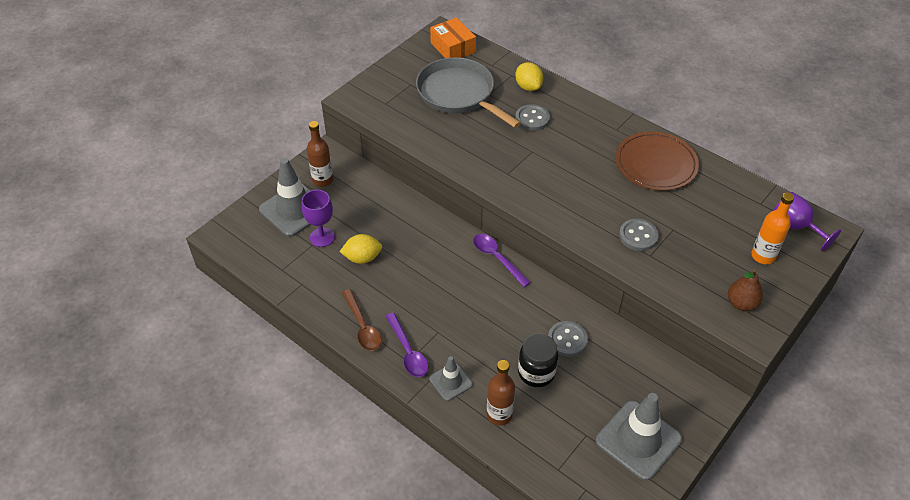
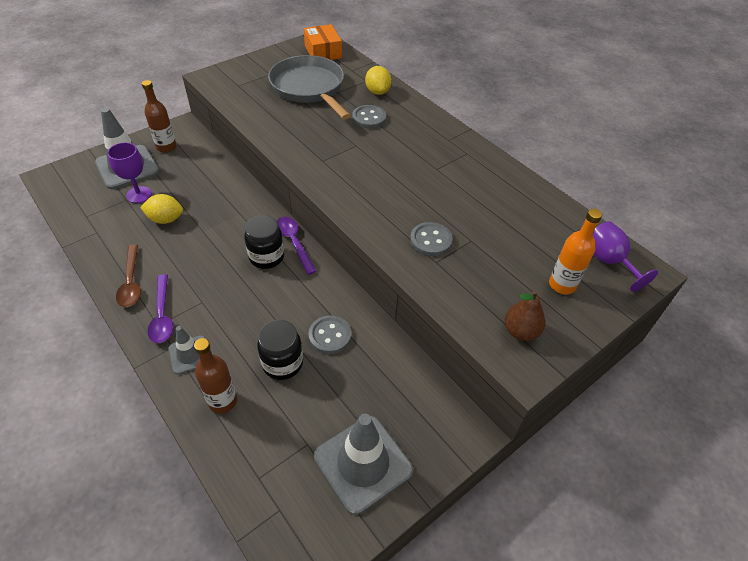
camera: 10 degrees right, 0 degrees up
(477, 277) = (266, 257): none -> black jar
(655, 164) = (476, 176): brown plate -> none

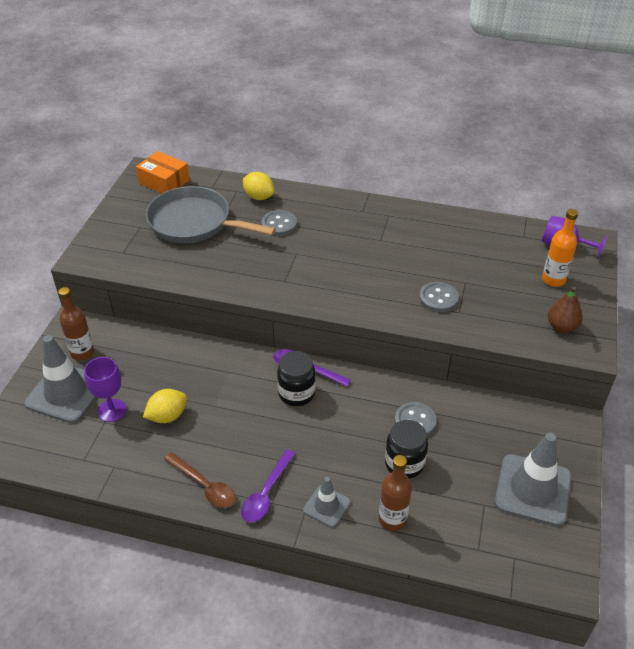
camera: 35 degrees left, 5 degrees down
(162, 315) = (266, 493): purple spoon -> purple spoon turned 75 degrees clockwise

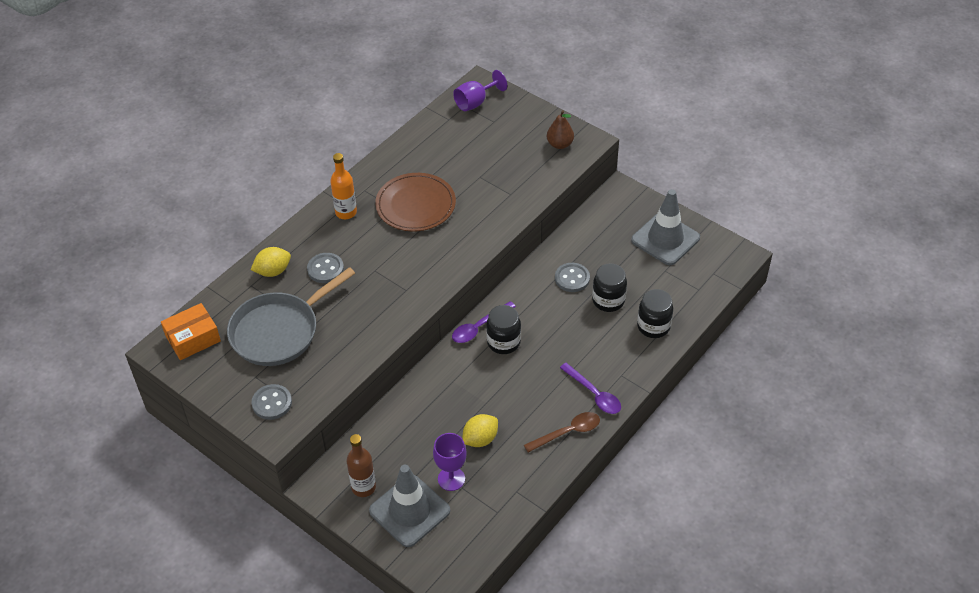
camera: 65 degrees left, 5 degrees up
(167, 416) = (480, 439): yellow lemon -> yellow lemon turned 60 degrees clockwise
(326, 506) = (623, 361): grey traffic cone -> none
(392, 519) = (653, 326): brown bottle -> black jar
(394, 252) = (415, 205): none -> brown plate
(438, 298) = (488, 200): grey button -> grey button (272, 403)
(553, 280) = (508, 125): orange bottle -> orange bottle (346, 212)

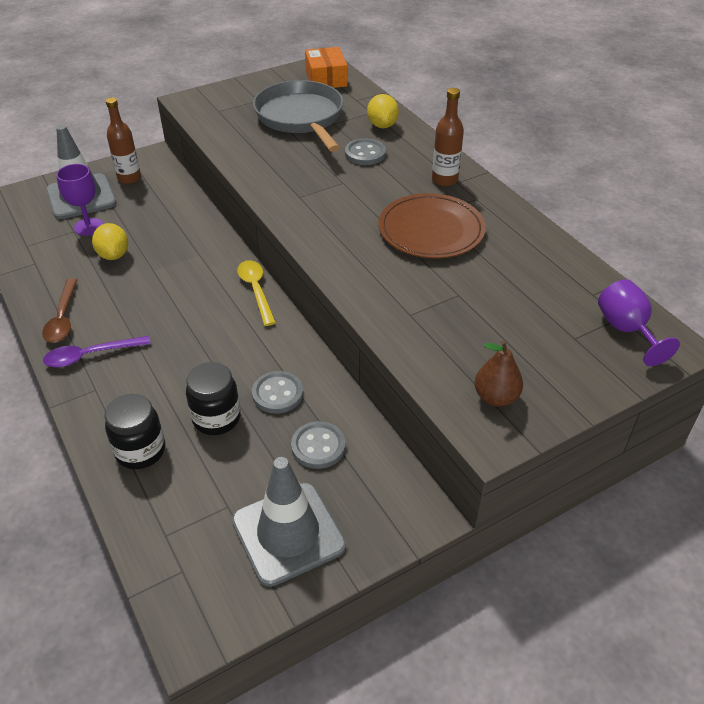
camera: 110 degrees right, 5 degrees down
(272, 403) = (221, 103): grey button -> grey button (318, 446)
(346, 212) = (444, 180): orange bottle -> brown bottle
(479, 327) = (256, 290): purple spoon -> yellow spoon
(503, 342) = (221, 303): black jar -> none

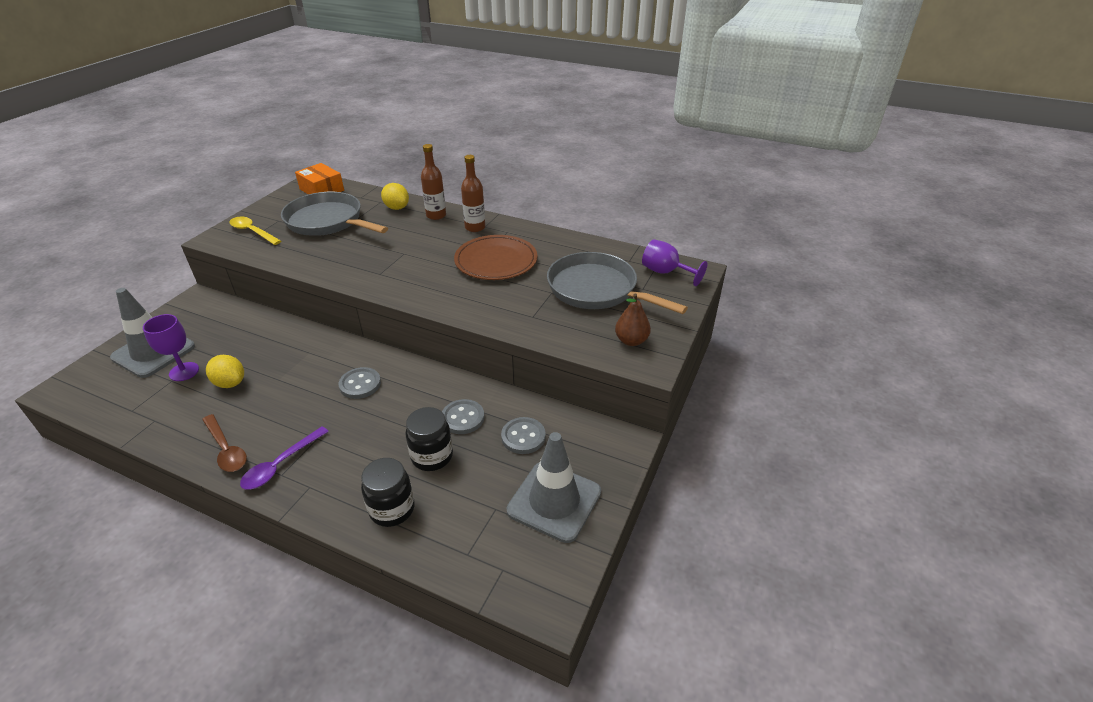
camera: 35 degrees left, 5 degrees down
(129, 178) = (189, 321): brown bottle -> brown bottle (436, 215)
(256, 290) = (381, 358): yellow spoon -> yellow spoon (252, 232)
(365, 154) = (402, 229): grey button -> grey button (360, 384)
(515, 315) = (597, 290): none -> grey pan

